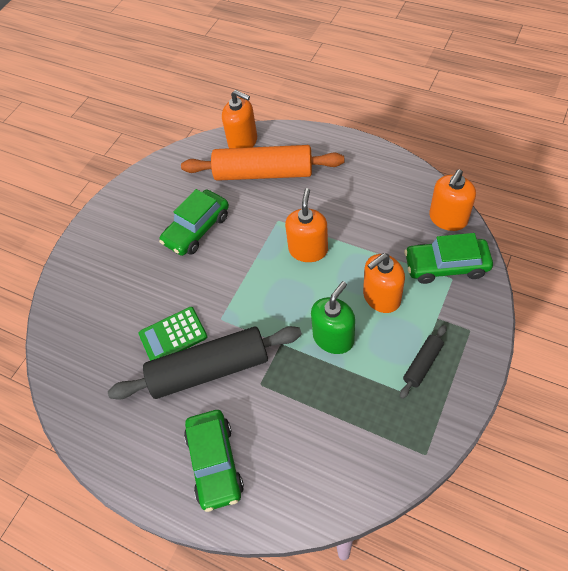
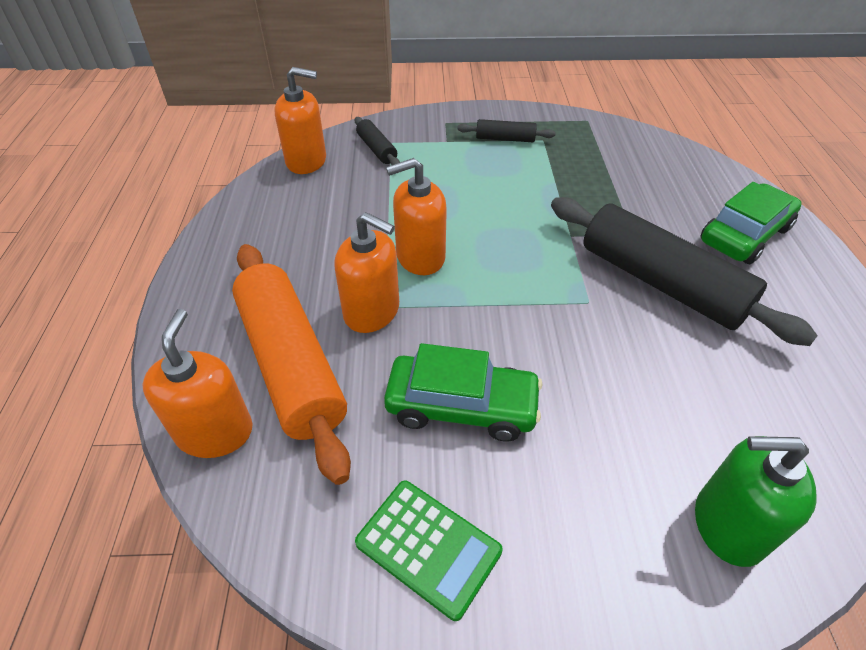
camera: 125 degrees left, 10 degrees down
(173, 335) = (657, 342): green calculator -> green calculator (428, 547)
(333, 338) = (527, 199): green soap dispenser -> green soap dispenser (728, 525)
(381, 297) = (448, 180): orange soap dispenser -> orange soap dispenser (372, 311)
(446, 266) = (376, 149): green car -> black rolling pin

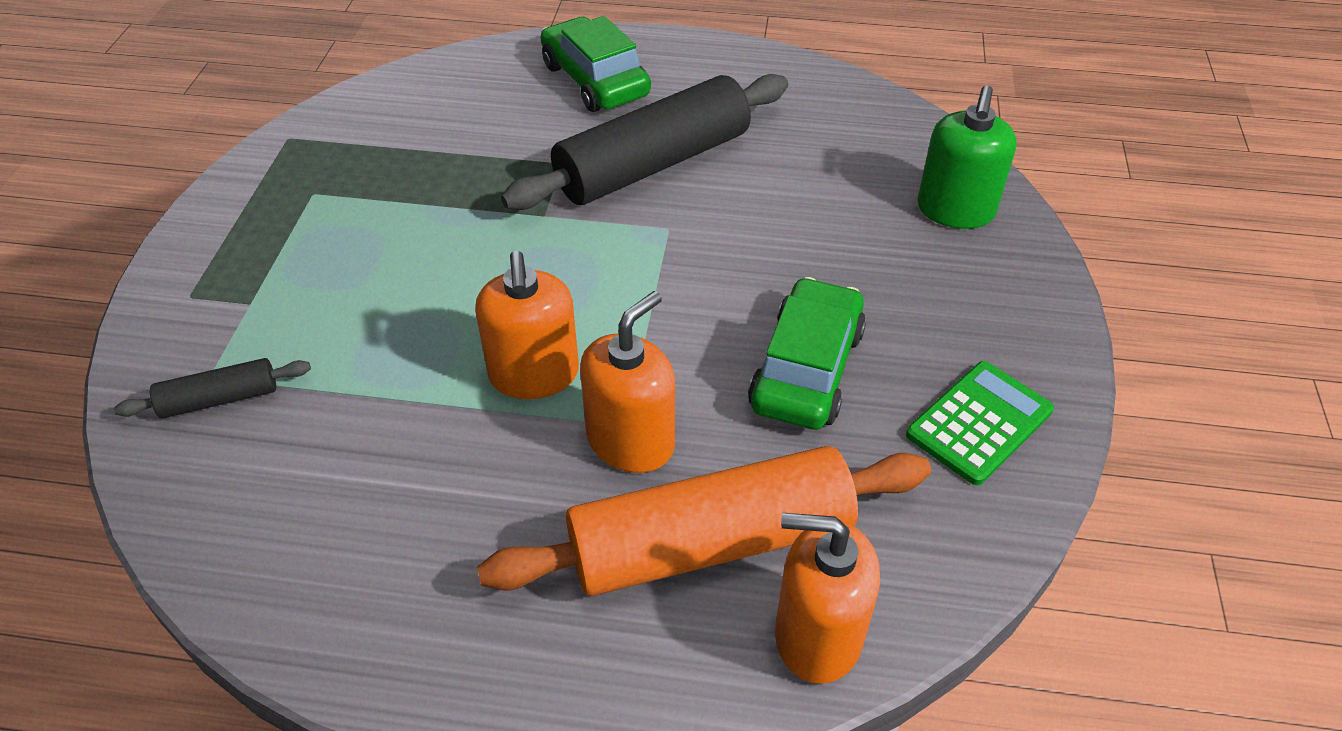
camera: 80 degrees left, 0 degrees up
(306, 161) = (199, 509): orange soap dispenser -> none
(505, 139) = (285, 233): black rolling pin -> none

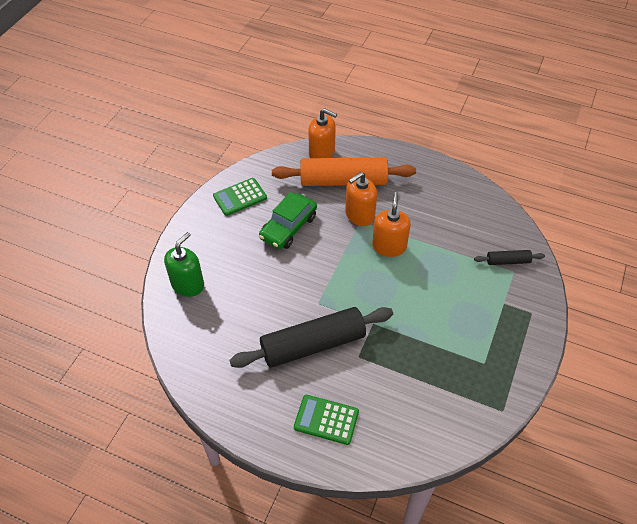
camera: 165 degrees left, 5 degrees up
(595, 80) = (326, 420): green car -> green calculator

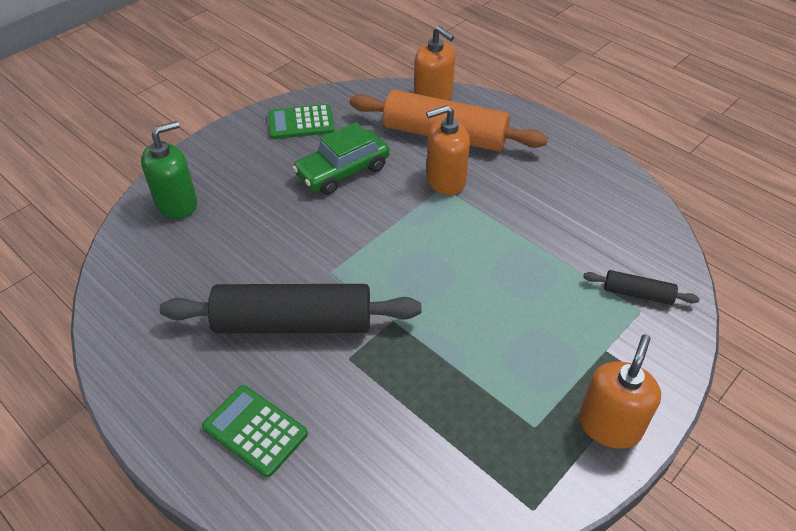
camera: 20 degrees right, 5 degrees down
(389, 246) = (467, 228): orange soap dispenser -> orange soap dispenser (609, 425)

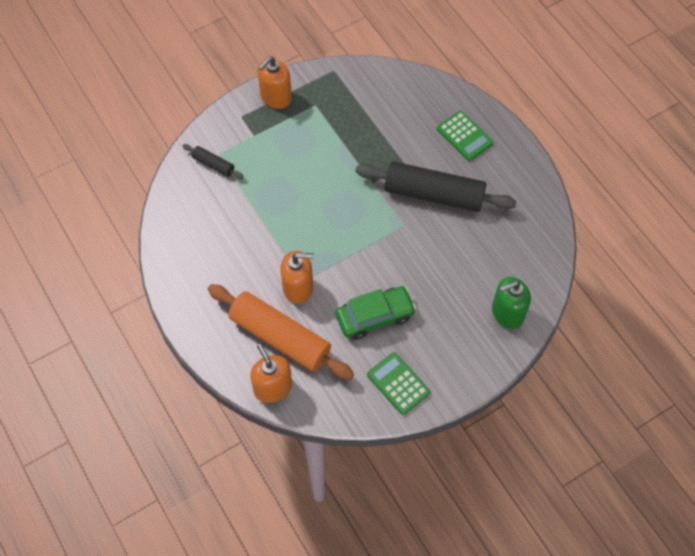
camera: 165 degrees left, 15 degrees up
(301, 123) = (398, 384): green calculator -> green calculator turned 135 degrees counterclockwise

